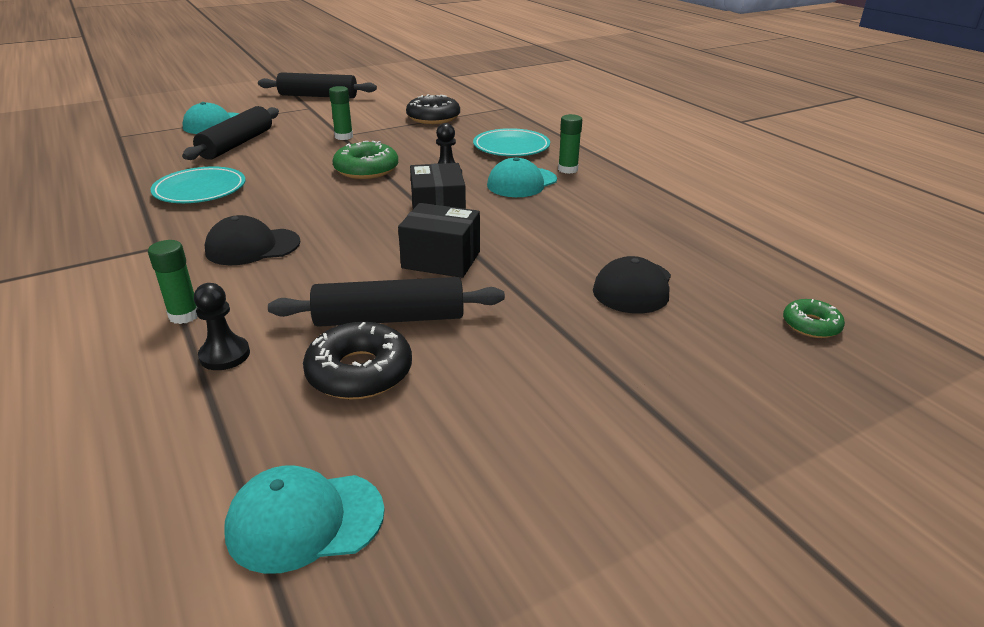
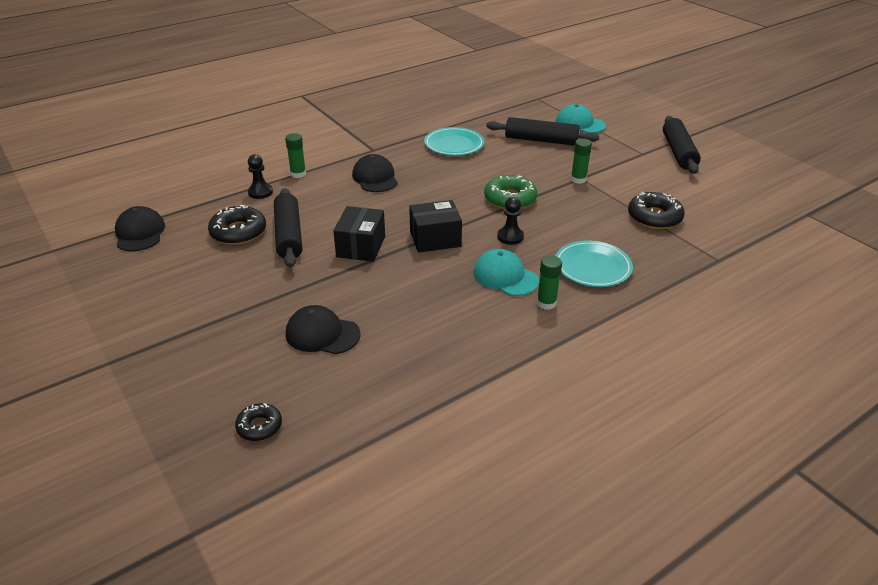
camera: 85 degrees right, 5 degrees up
(305, 520) = (140, 233): turquoise cap -> black cap
(811, 325) = (259, 426): green donut -> black donut

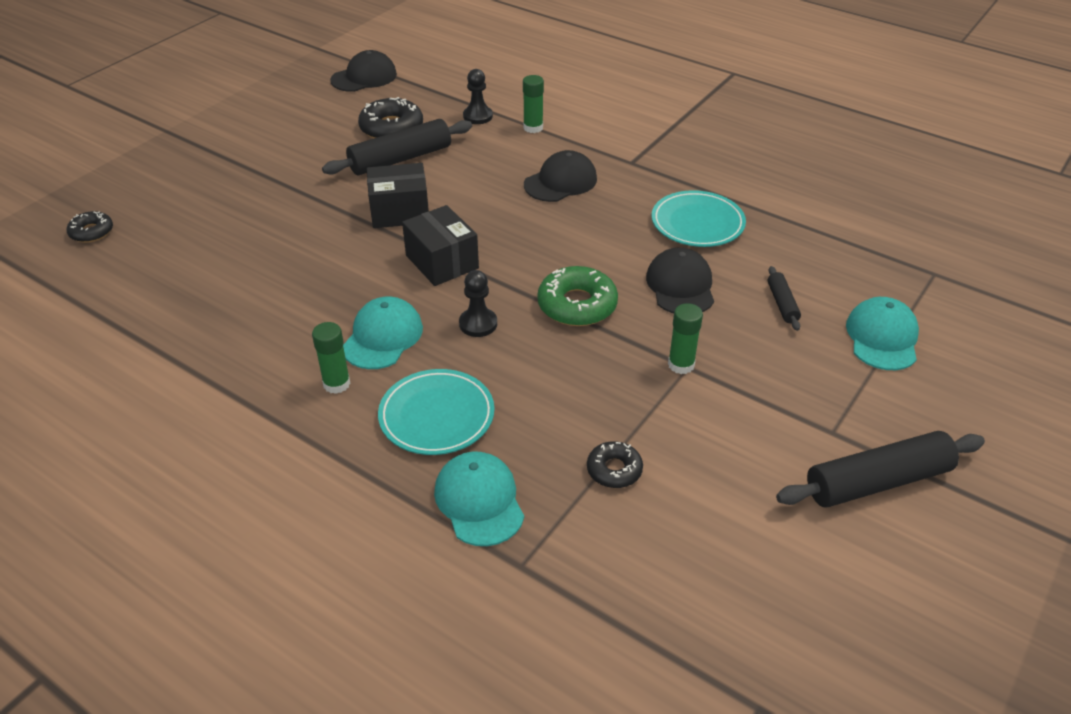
camera: 70 degrees right, 5 degrees up
(322, 334) = (231, 229): black cap -> black cap (680, 286)
(541, 140) = (782, 303): black rolling pin -> black rolling pin, size x0.49
(654, 217) = (614, 470): black donut -> black donut, size x0.59
(668, 265) = (479, 501): none -> turquoise cap

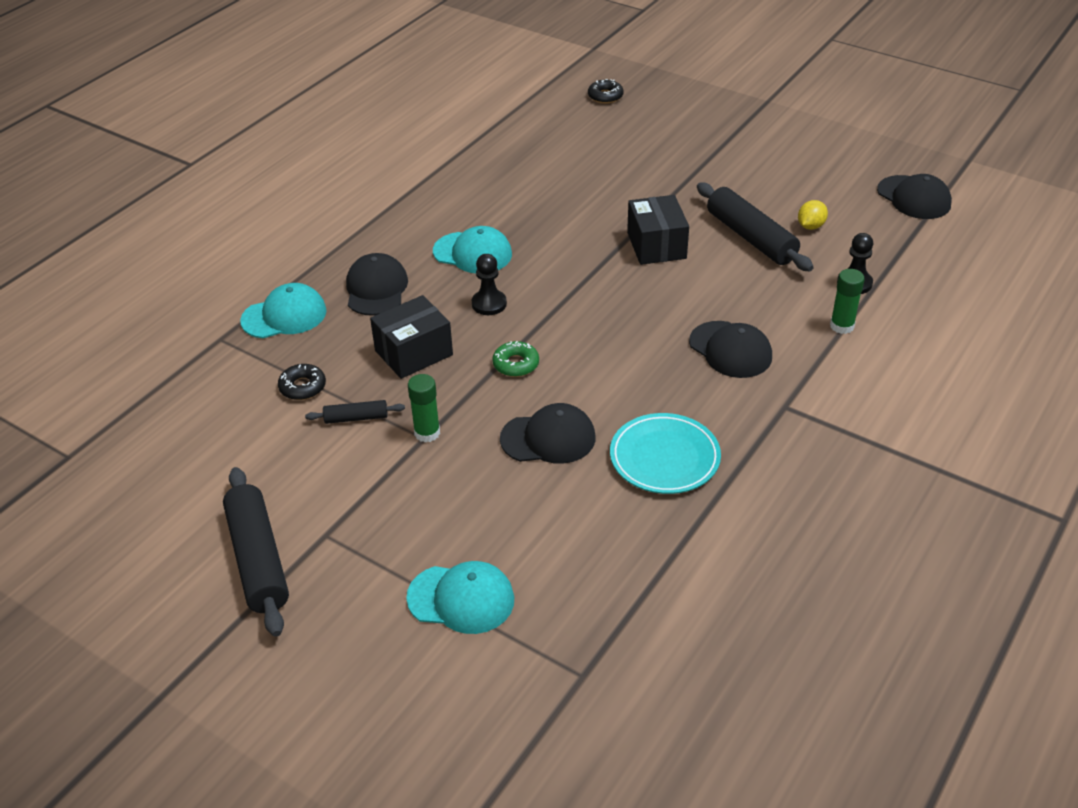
camera: 90 degrees right, 0 degrees up
(336, 384) = (418, 236): green glue stick -> none
(391, 128) = (810, 226): black donut -> yellow lemon
(437, 416) = (376, 289): turquoise plate -> black cap
(442, 262) = (578, 277): black box -> black box (413, 353)
(577, 305) = (516, 364): green donut -> green donut, size x0.59
(782, 303) = (520, 518): black rolling pin -> black rolling pin (356, 418)

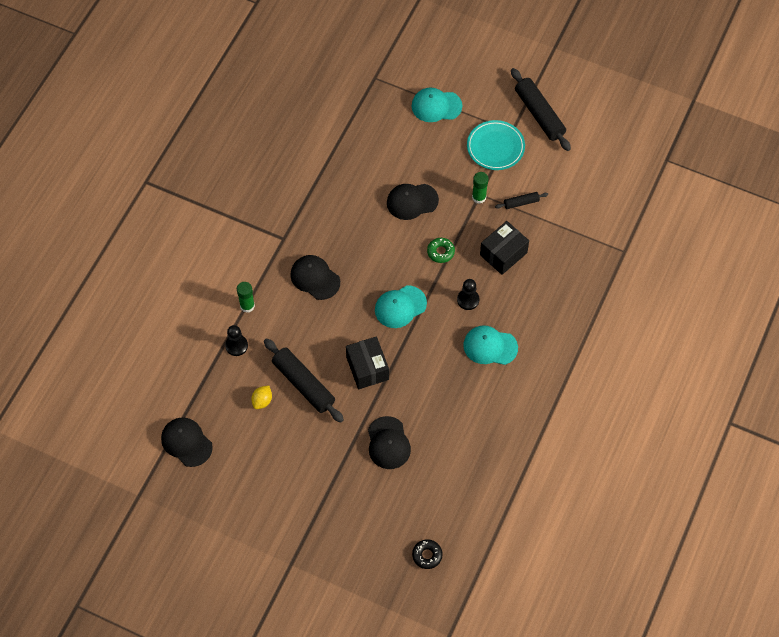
camera: 170 degrees right, 20 degrees up
(284, 316) = (593, 275): turquoise cap -> turquoise cap (400, 307)
(302, 387) = (559, 221): black donut -> none
(376, 289) = (543, 305): black cap -> black cap (388, 443)
(664, 458) = (348, 196): turquoise plate -> turquoise plate (495, 147)

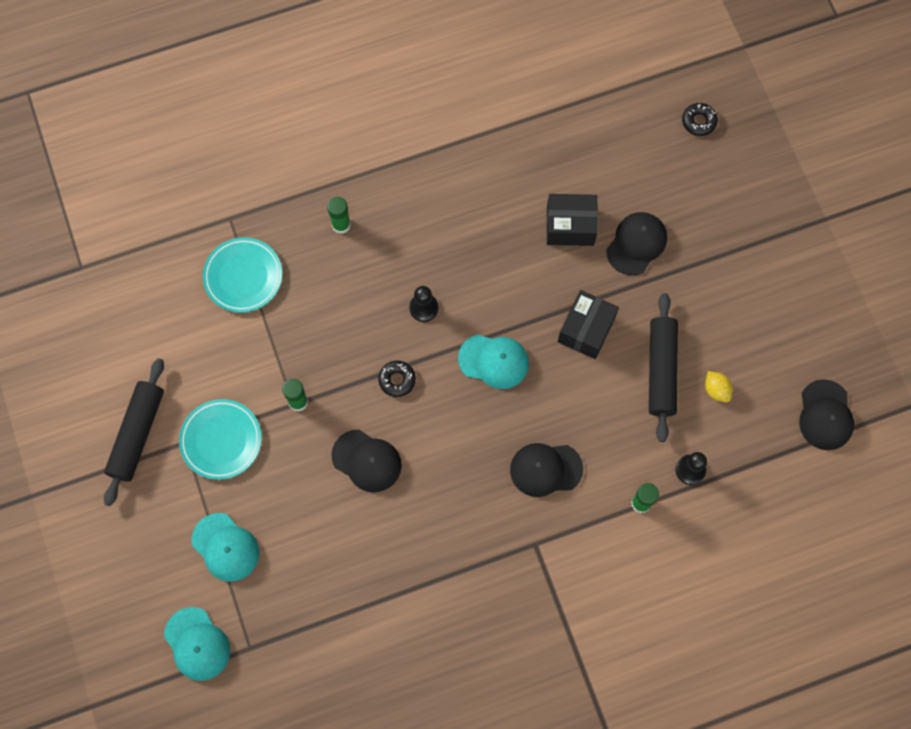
camera: 135 degrees left, 10 degrees up
(262, 401) = (716, 390): yellow lemon -> yellow lemon turned 75 degrees clockwise
(315, 278) = (545, 469): black cap -> black cap turned 90 degrees clockwise
(440, 252) = (397, 380): green donut -> black donut
(490, 346) = (452, 246): turquoise cap -> turquoise cap (197, 644)
(503, 254) = (341, 321): black box -> black box (570, 226)
(521, 203) = (265, 357): black rolling pin -> none
(562, 302) = (341, 225): none -> green glue stick
(580, 229) = (243, 276): none -> turquoise plate

